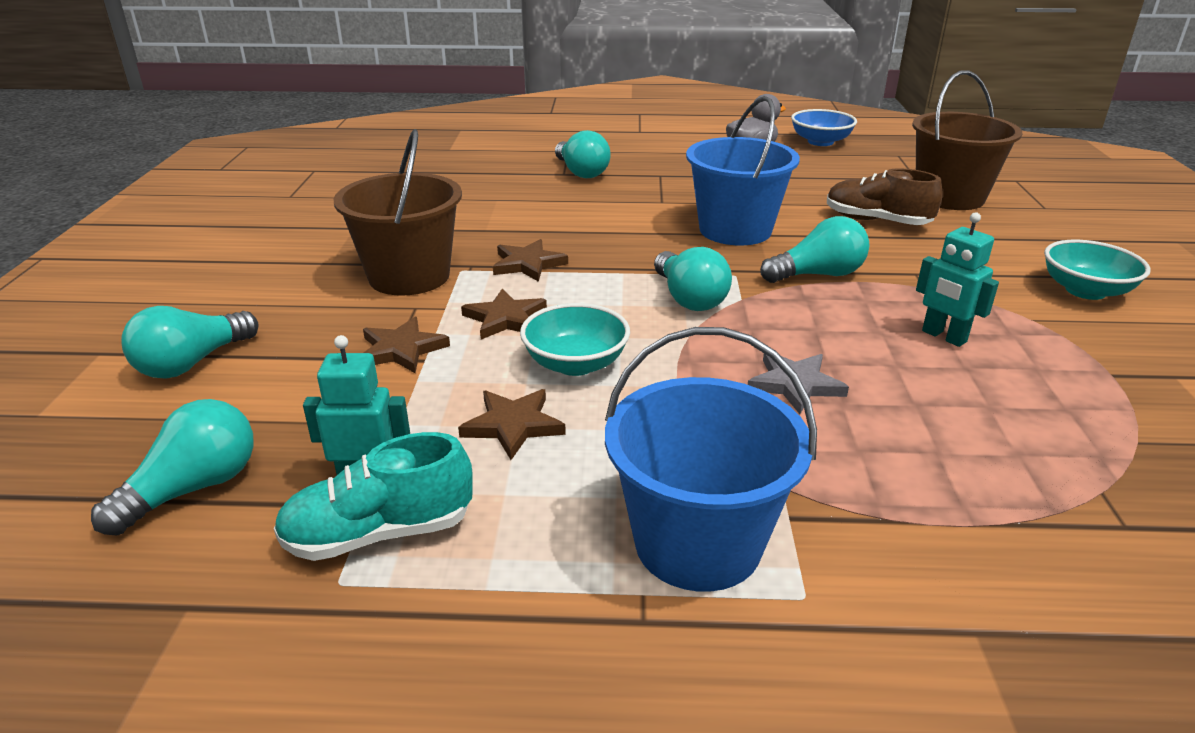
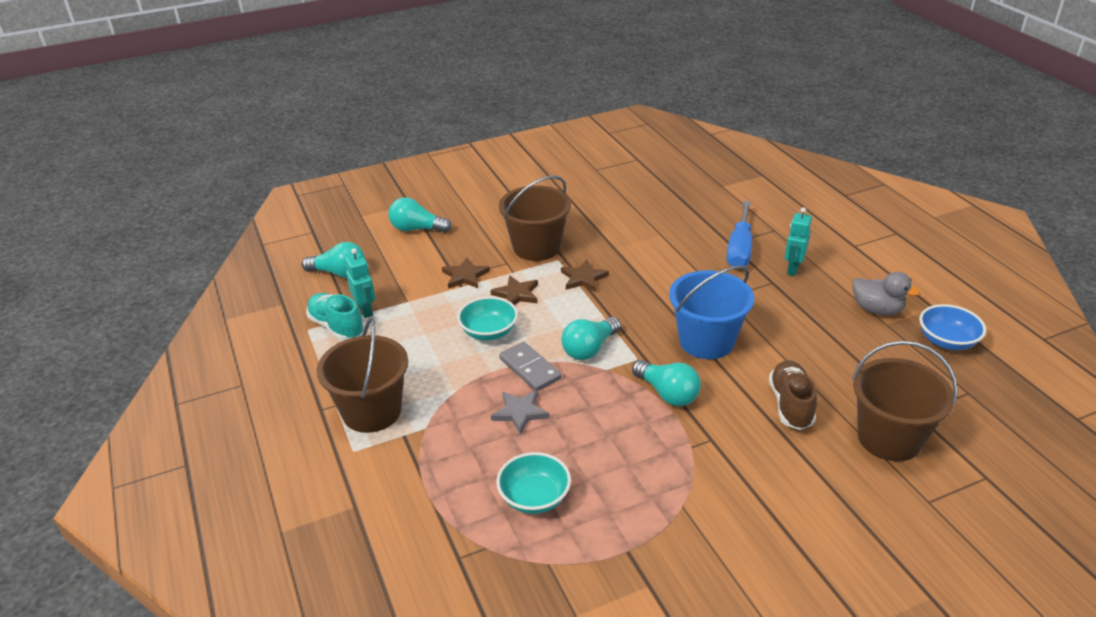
camera: 65 degrees right, 5 degrees up
(513, 425) = (425, 332): brown star -> none
(581, 172) = (739, 249): turquoise light bulb -> blue screwdriver
(697, 351) = (530, 369): none -> grey domino
(697, 543) = (372, 411): blue bucket -> brown bucket
(943, 336) = (622, 465): turquoise robot -> turquoise robot (793, 269)
(1085, 290) = (758, 534): turquoise bowl -> turquoise bowl (534, 498)

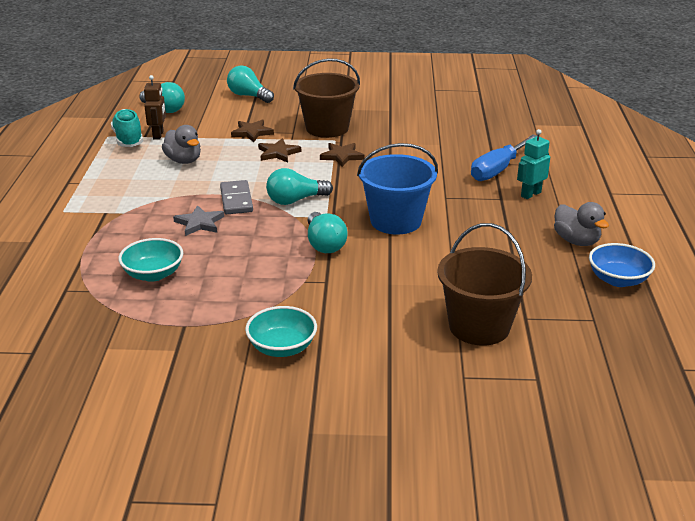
camera: 25 degrees right, 5 degrees down
(365, 310) = (158, 135): turquoise robot -> brown robot
(372, 411) = (99, 193): brown bucket -> none
(426, 336) = (184, 160): none -> grey duck
(489, 332) = (231, 170): turquoise bowl -> turquoise bowl (282, 347)
(791, 405) = (418, 280): brown shoe -> none

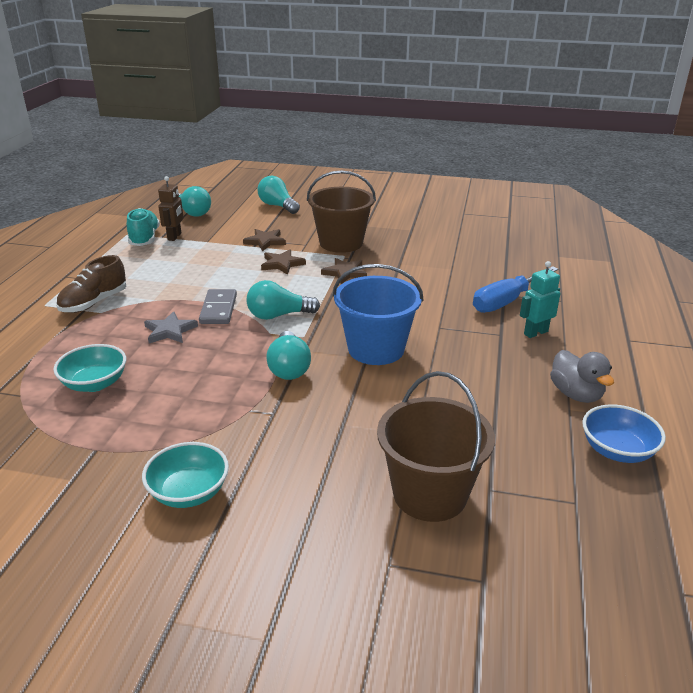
camera: 10 degrees right, 0 degrees up
(112, 205) = (94, 303): none -> brown shoe
(184, 160) = (186, 264): grey duck -> none

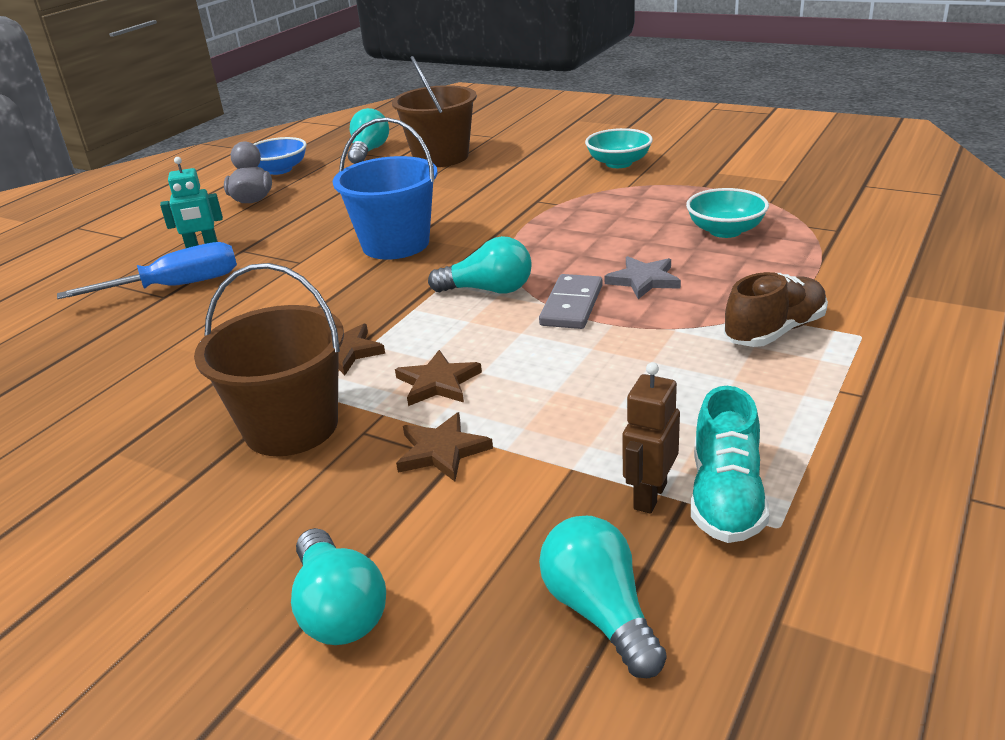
camera: 160 degrees left, 0 degrees up
(289, 368) = (504, 233): turquoise light bulb -> turquoise light bulb (368, 151)

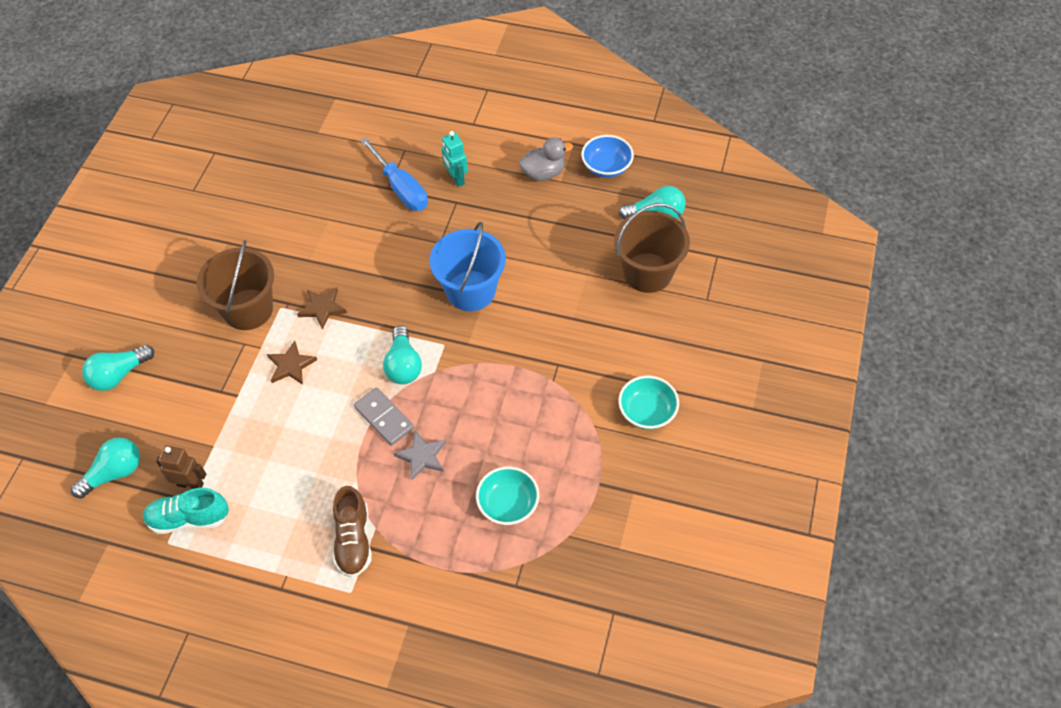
camera: 75 degrees right, 25 degrees up
(442, 451) = (227, 384): brown star -> none
(571, 305) = (384, 418): grey domino -> grey domino turned 45 degrees clockwise
(774, 331) = (353, 540): brown shoe -> brown shoe turned 45 degrees clockwise

